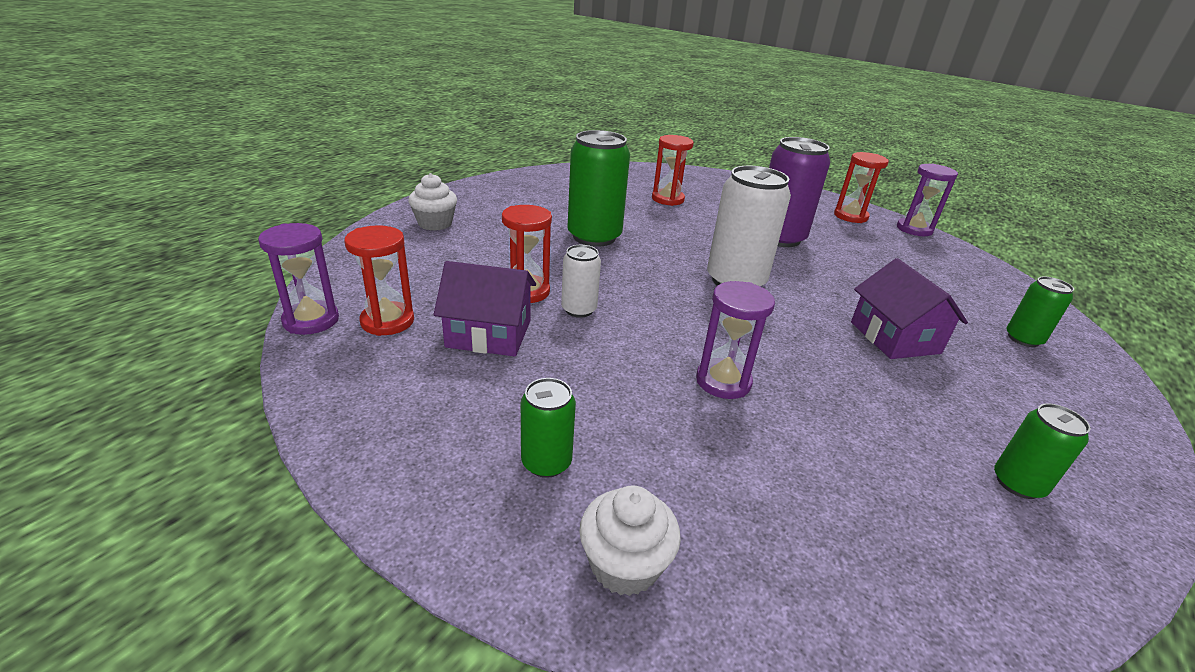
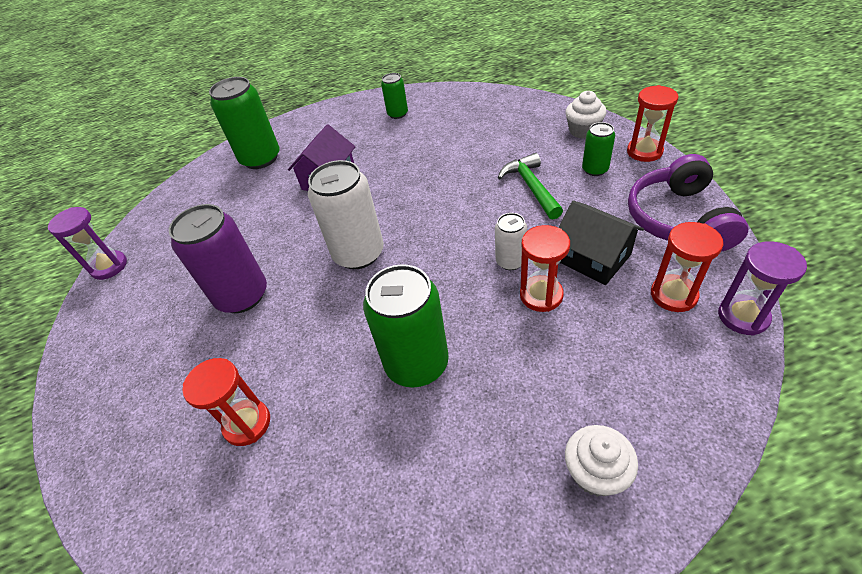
camera: 135 degrees left, 15 degrees up
(385, 409) = (678, 219): none -> purple headphones
(489, 334) = (593, 258): purple house -> black house
(626, 399) = (531, 187): none -> green hammer
(723, 381) = (466, 182): purple hourglass -> none
(850, 216) = (120, 306): red hourglass -> red hourglass (644, 152)
(1023, 339) = (261, 158): green can -> green can, size x1.90

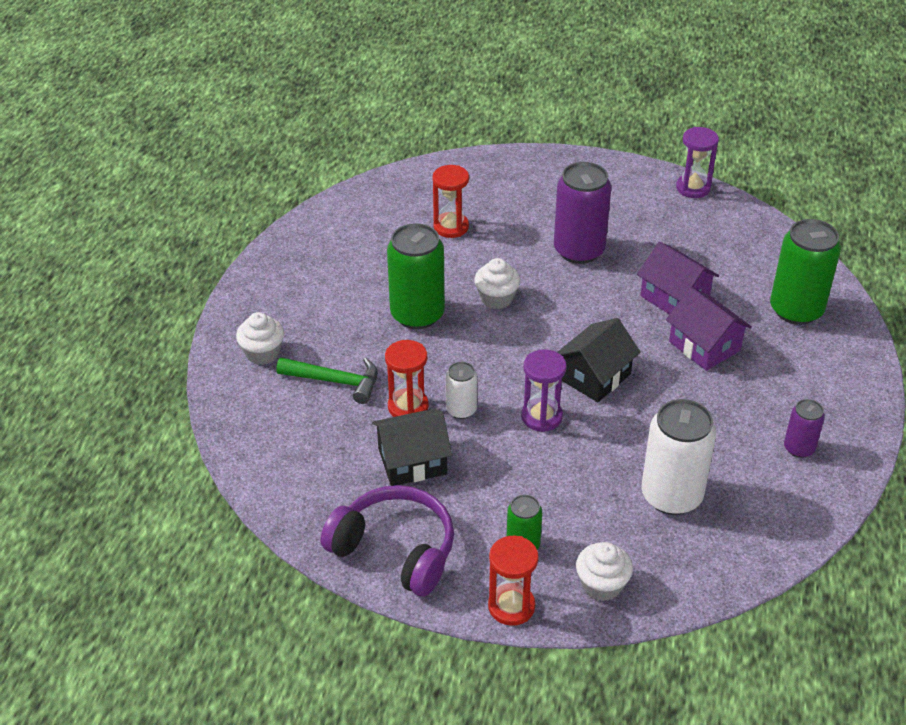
camera: 115 degrees right, 5 degrees down
(280, 214) = (674, 298): none -> purple house
(350, 316) = (496, 298): none -> white cupcake
(358, 253) = (565, 327): white can -> white can (671, 495)
(397, 114) = (799, 448): green can -> purple can
(405, 212) = (594, 376): none -> black house
(531, 187) = (544, 480): green hammer -> green hammer (335, 381)
(673, 295) = (328, 480): red hourglass -> none
(743, 316) = (271, 502): purple hourglass -> purple hourglass (541, 417)

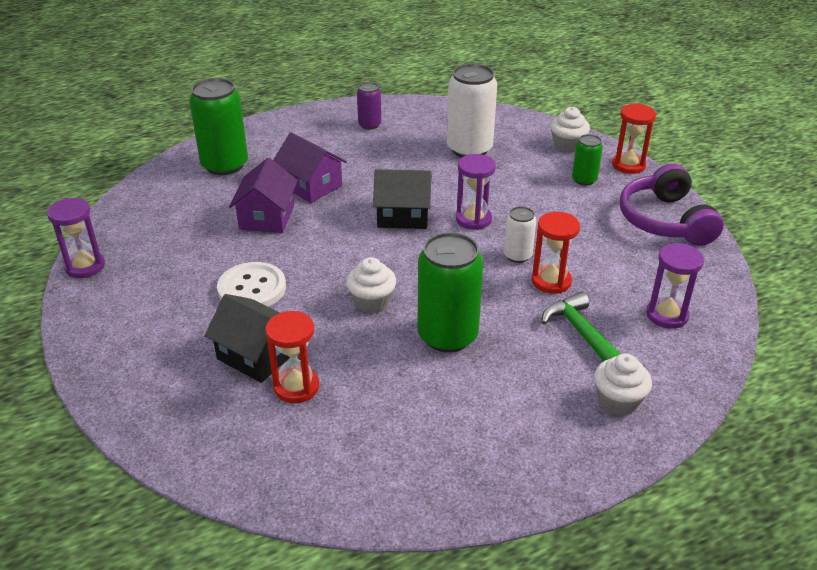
camera: 130 degrees left, 5 degrees down
(294, 443) = (667, 315): none -> purple hourglass
(412, 461) = (593, 252): black house -> black house (257, 355)
(579, 250) = (252, 288): purple can -> white button
(704, 346) = (311, 185): purple house -> purple house turned 60 degrees counterclockwise

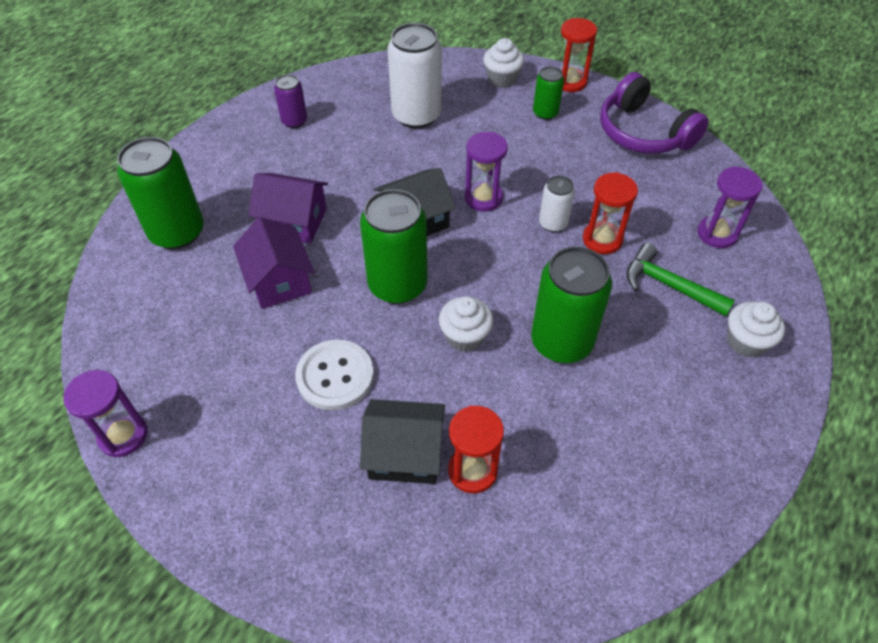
camera: 30 degrees left, 15 degrees up
(351, 251) = (397, 285): none -> green can

